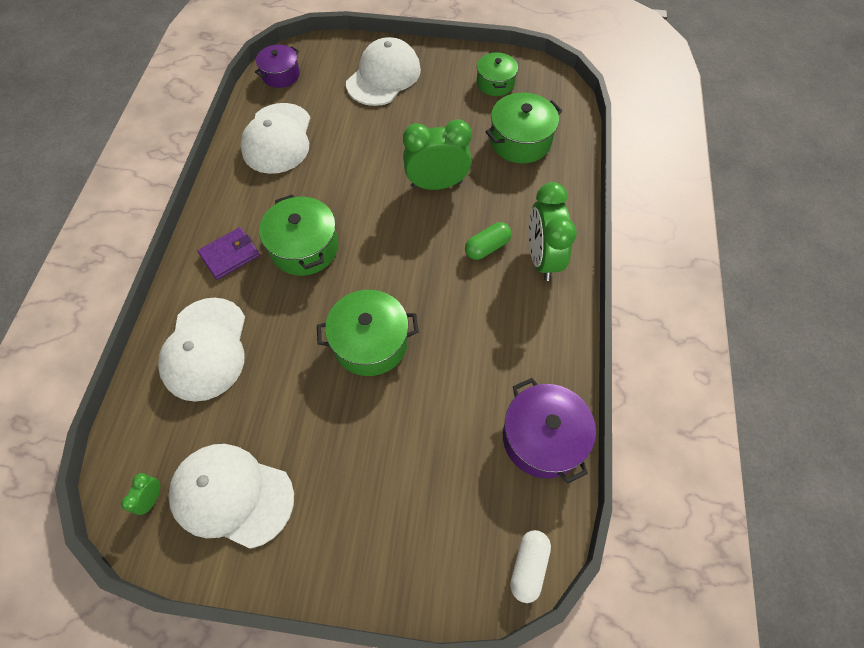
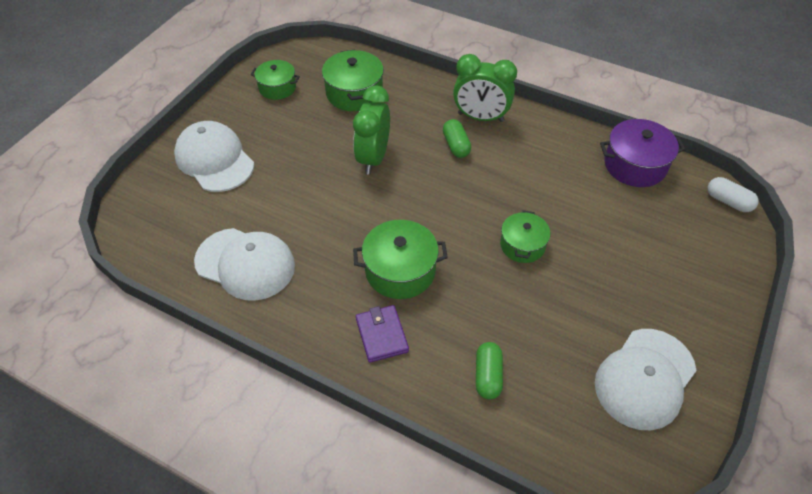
camera: 70 degrees left, 10 degrees down
(152, 498) = (636, 447): green clock -> none
(205, 349) = (488, 376): white cap -> green capsule
(281, 75) = (151, 242): purple pot -> none
(370, 342) = (522, 245): green pot -> green pot, size x0.66

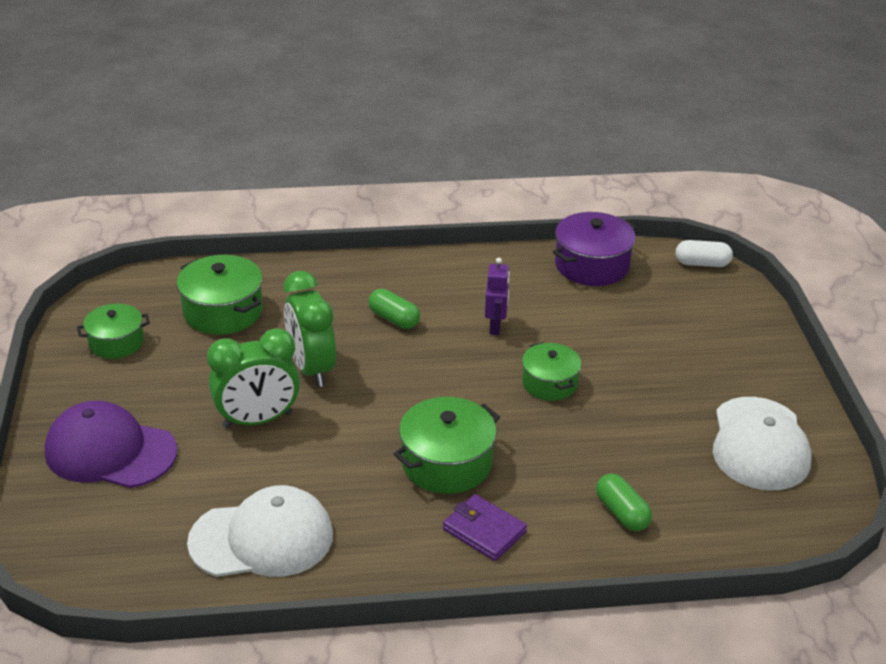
camera: 35 degrees left, 15 degrees down
(214, 159) = (110, 451): white cap -> purple cap
(480, 117) = (395, 281): green clock -> green clock (257, 420)
(521, 183) = (495, 327): none -> purple robot

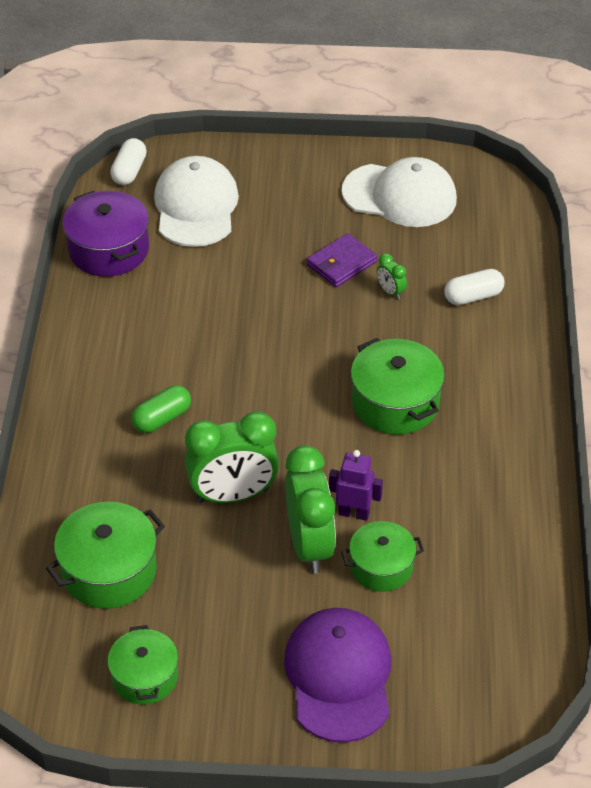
camera: 80 degrees left, 10 degrees up
(110, 451) = (339, 676): purple cap -> purple cap turned 150 degrees clockwise
(262, 538) = (481, 548): white cap -> white cap (196, 207)
(484, 530) = (485, 388): purple wallet -> purple wallet (341, 263)
(495, 327) = (195, 339): purple robot -> purple robot (354, 513)
(549, 383) = (293, 313): green pot -> green pot (381, 567)
(605, 448) = (390, 292): none -> green clock
(622, 513) = (473, 296): green capsule -> white capsule

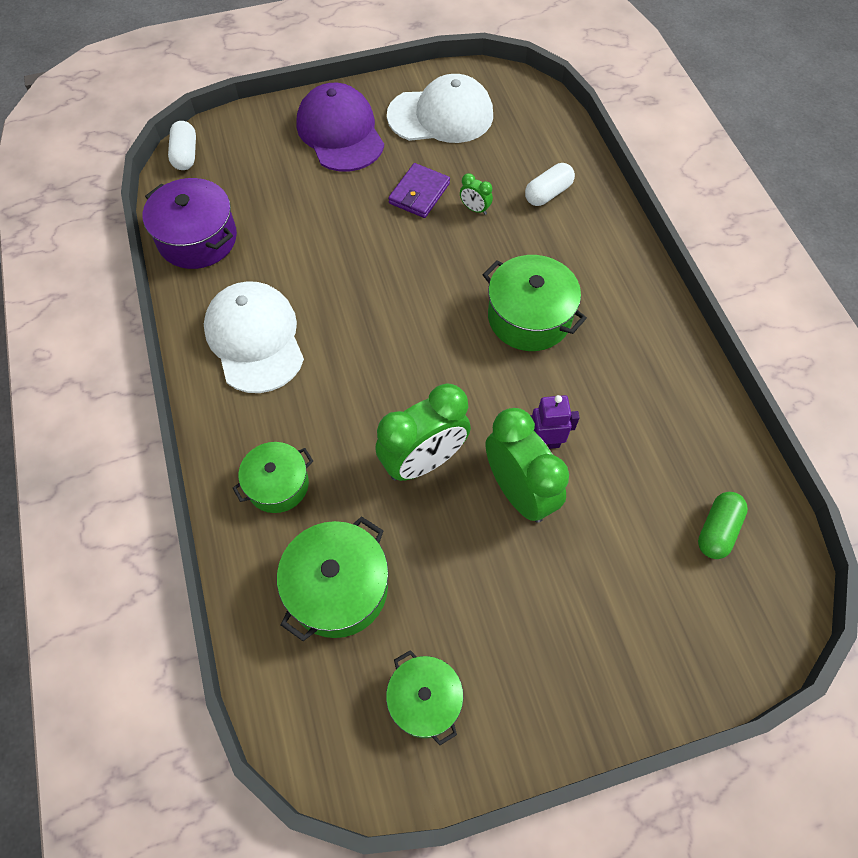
camera: 20 degrees left, 15 degrees up
(162, 418) = (321, 400): green capsule -> green capsule (717, 530)
(196, 207) = (263, 173): white cap -> white cap (255, 339)
(339, 676) = (611, 628): purple cap -> purple cap (340, 132)
(381, 567) = (595, 492): green pot -> green pot (278, 484)

